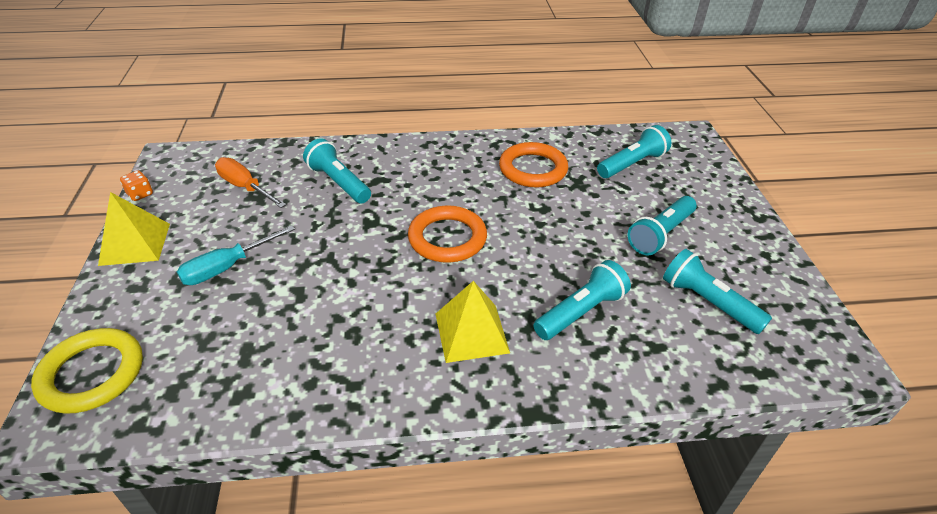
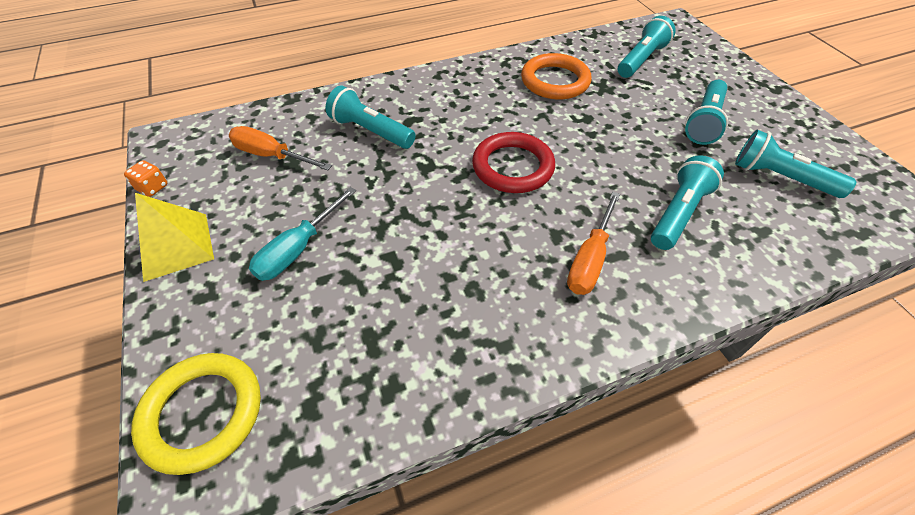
camera: 15 degrees left, 10 degrees up
(447, 238) = (512, 167): orange ring -> red ring
(471, 332) = (590, 259): yellow pyramid -> orange screwdriver

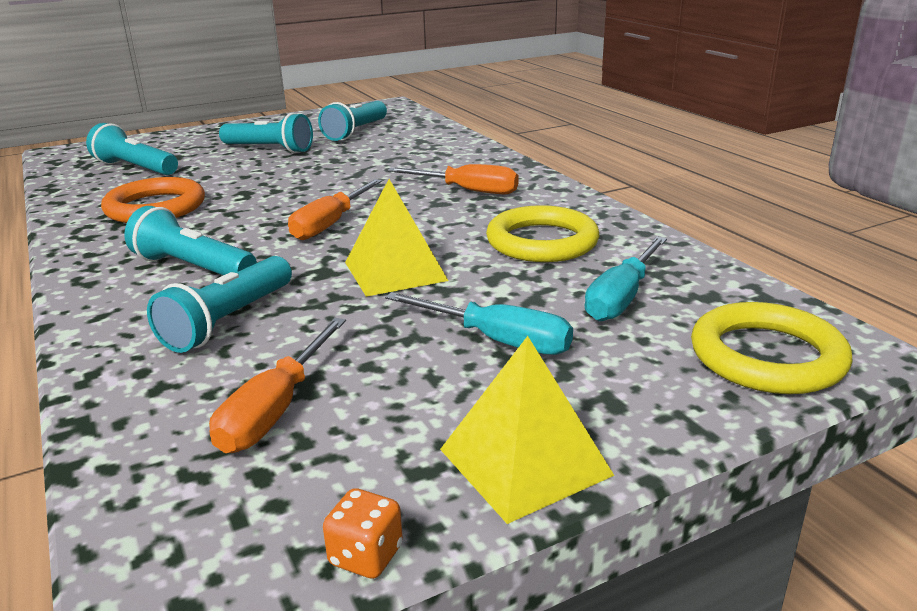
camera: 95 degrees left, 25 degrees down
(330, 337) = (622, 297): none -> turquoise screwdriver
(418, 202) = (395, 271): none -> yellow pyramid
(453, 300) = (542, 242): none -> yellow ring
(512, 167) = (330, 224): red ring -> orange screwdriver
(678, 213) = (403, 162): turquoise flashlight -> turquoise flashlight (193, 268)

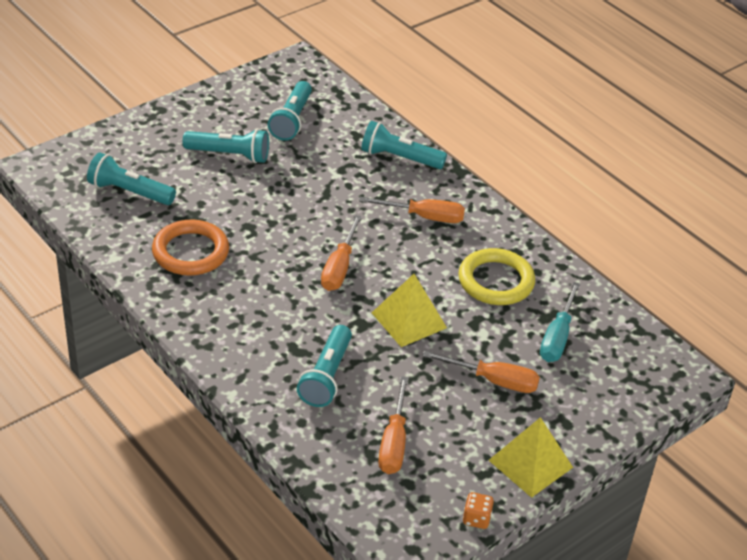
camera: 15 degrees left, 15 degrees up
(193, 268) = (269, 325): turquoise flashlight -> turquoise flashlight (399, 158)
(497, 340) = (494, 381): turquoise screwdriver -> orange screwdriver
(767, 356) = (641, 382): yellow ring -> none

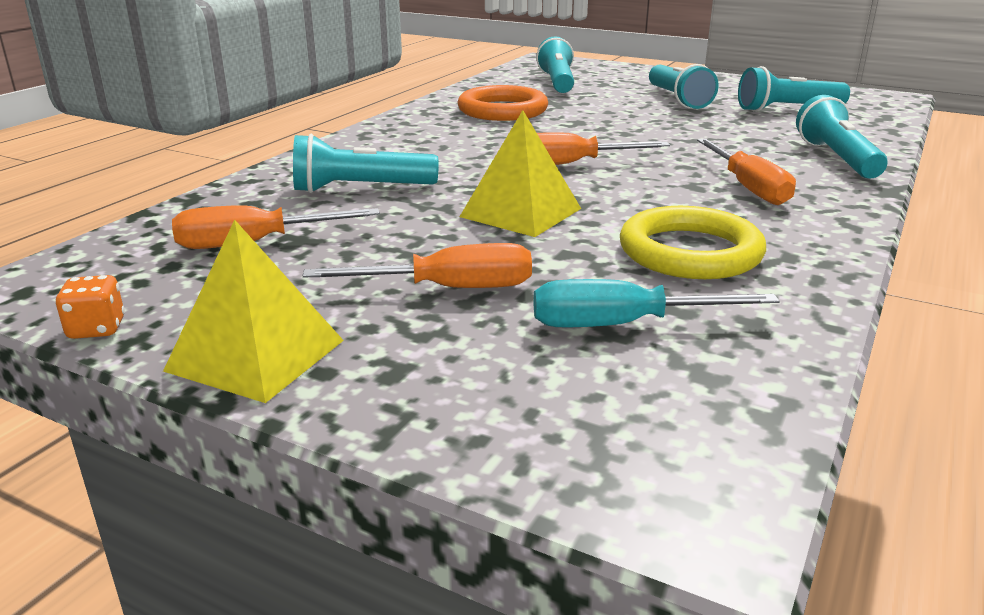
camera: 70 degrees right, 15 degrees down
(494, 381) = (448, 288): orange screwdriver -> orange screwdriver turned 90 degrees counterclockwise

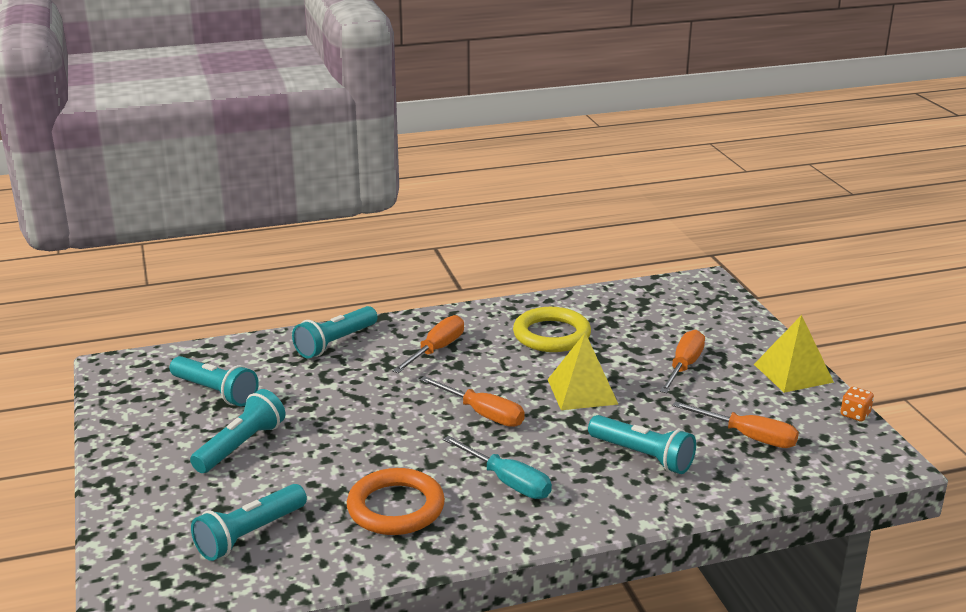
camera: 135 degrees left, 0 degrees up
(448, 288) = (683, 366): orange screwdriver -> orange screwdriver turned 75 degrees clockwise
(622, 325) = (640, 324): turquoise screwdriver -> turquoise screwdriver (507, 482)

